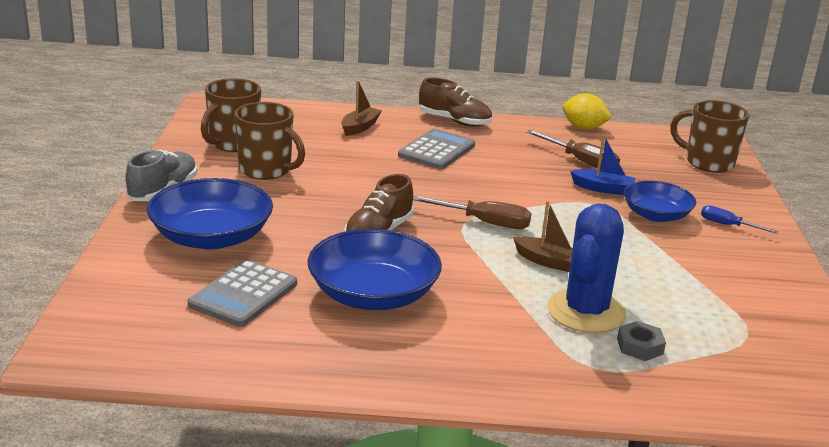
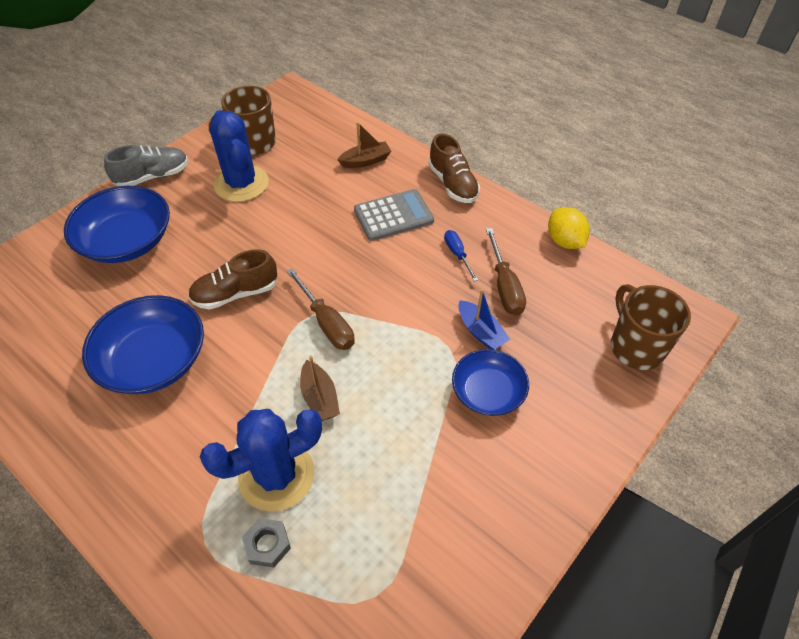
camera: 40 degrees right, 25 degrees up
(243, 294) = (79, 312): grey calculator -> none
(266, 170) = (241, 184): brown mug -> blue cactus
(728, 225) = (542, 445): blue screwdriver -> blue screwdriver (457, 254)

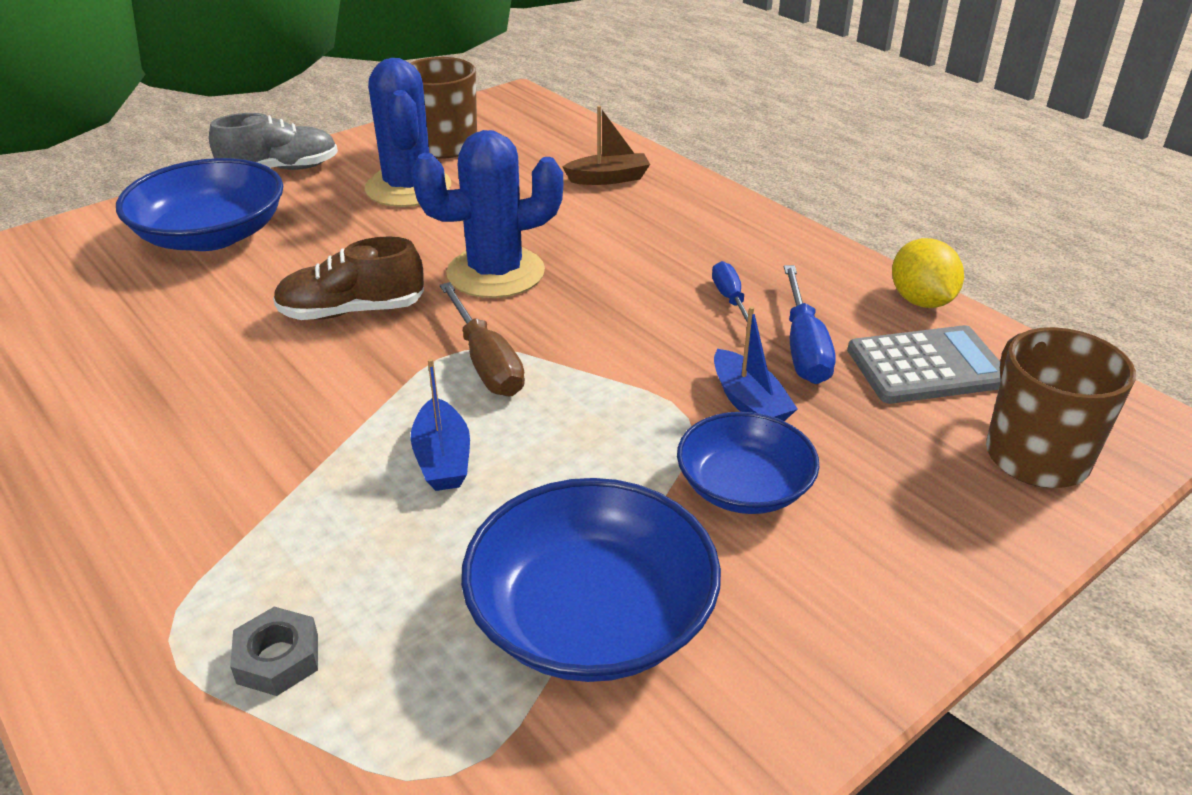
camera: 10 degrees right, 15 degrees down
(153, 360) = (190, 378): blue bowl -> blue bowl (591, 616)
(276, 475) = (331, 557): blue cactus -> blue cactus (496, 273)
(319, 398) = (442, 458): brown boat -> blue boat
(393, 215) = (635, 244): grey calculator -> grey calculator (927, 366)
(453, 184) = (742, 216): brown shoe -> none
(504, 286) = (804, 347): brown screwdriver -> blue screwdriver

